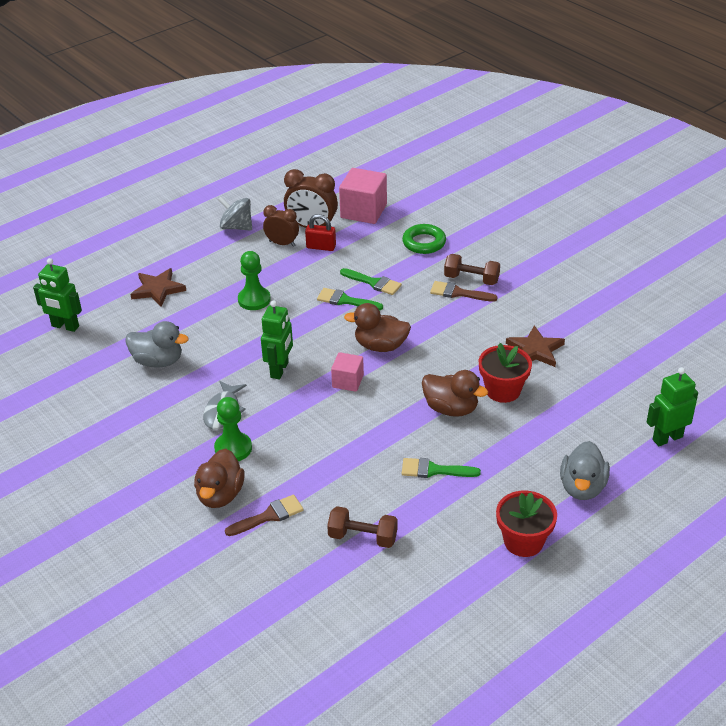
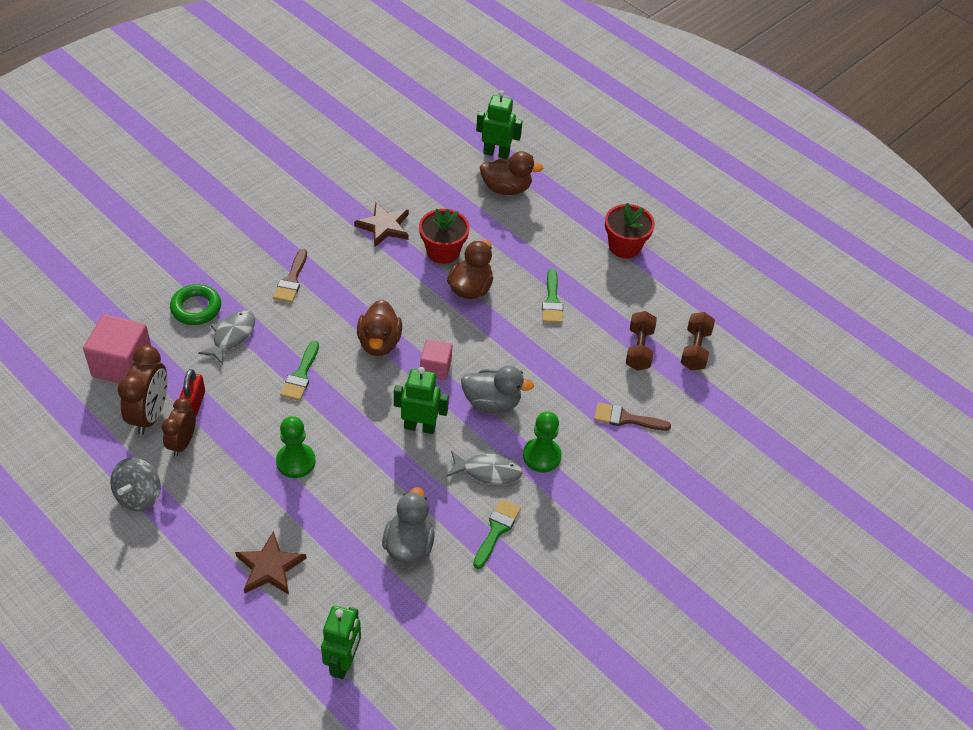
camera: 100 degrees left, 10 degrees up
(220, 495) = (606, 460): brown duck -> brown duck (506, 188)
(269, 516) = (626, 418): brown brush -> brown brush turned 45 degrees counterclockwise
(374, 283) = (269, 351): green brush -> green brush (496, 530)
(391, 262) = (232, 336): none -> grey fish
(471, 279) = (268, 269): brown dumbbell -> brown dumbbell (695, 349)
(582, 487) = (560, 208): grey duck -> grey duck (492, 402)
(667, 438) = (496, 153): green robot -> green robot turned 135 degrees clockwise

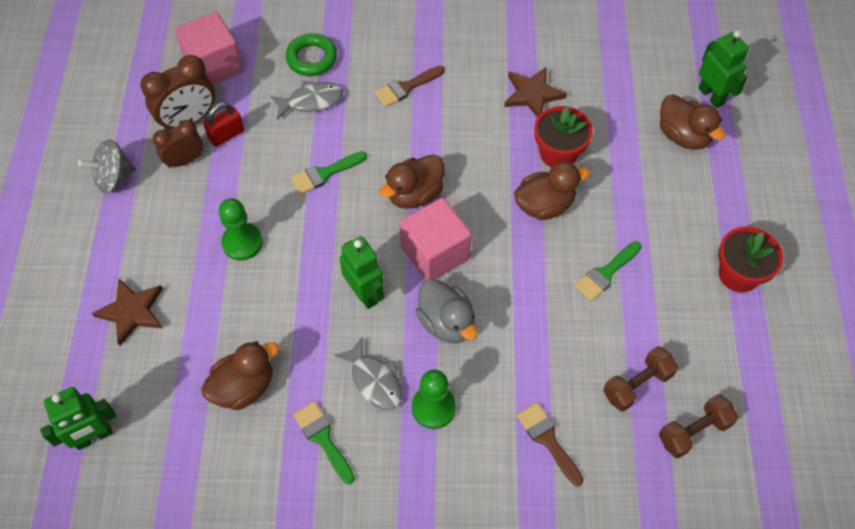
camera: 50 degrees right, 10 degrees up
(409, 545) = (244, 387): grey duck -> brown duck
(435, 368) = (435, 253): pink cube -> pink cube, size x1.70
(496, 530) = (323, 438): green brush -> green brush turned 105 degrees counterclockwise

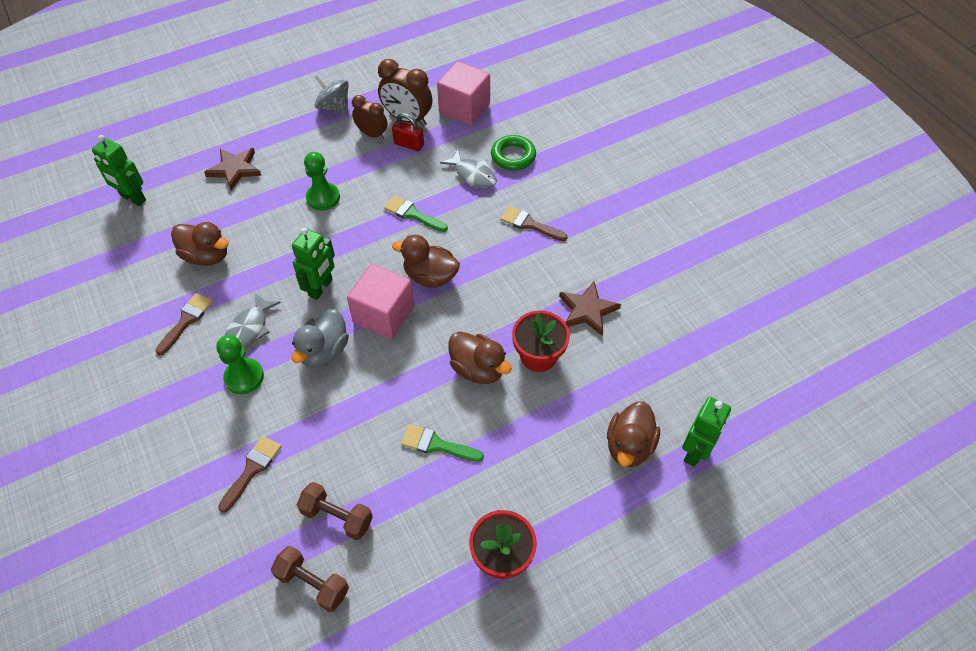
camera: 60 degrees right, 5 degrees down
(323, 438) = (186, 320): green brush -> brown brush

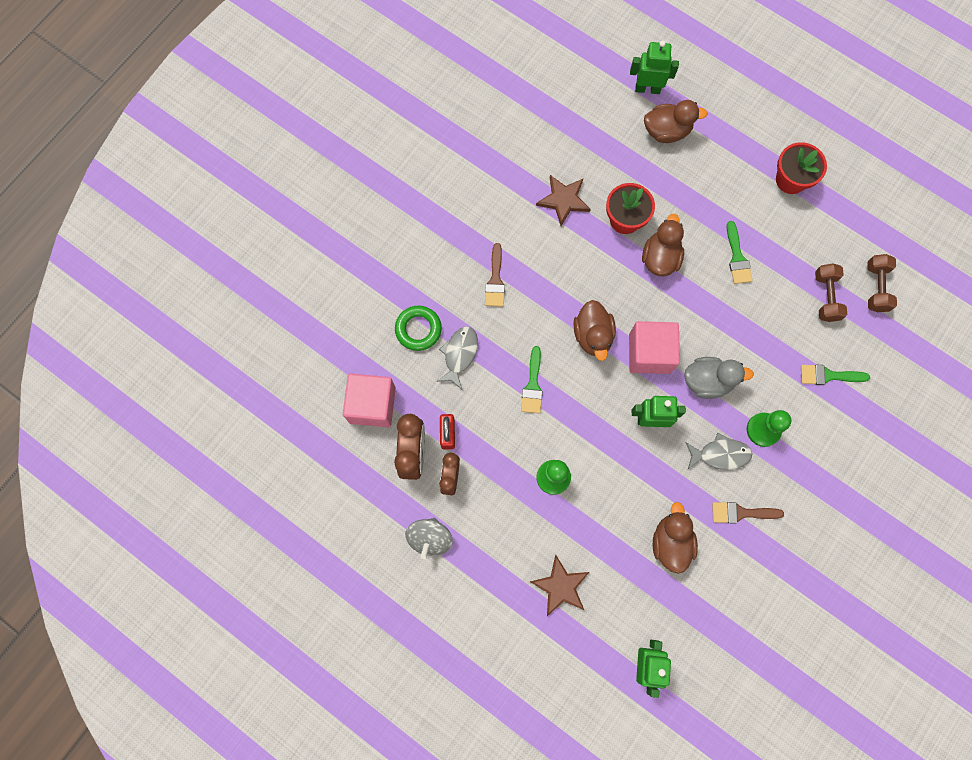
camera: 115 degrees left, 20 degrees up
(252, 469) = (828, 375): brown brush -> green brush

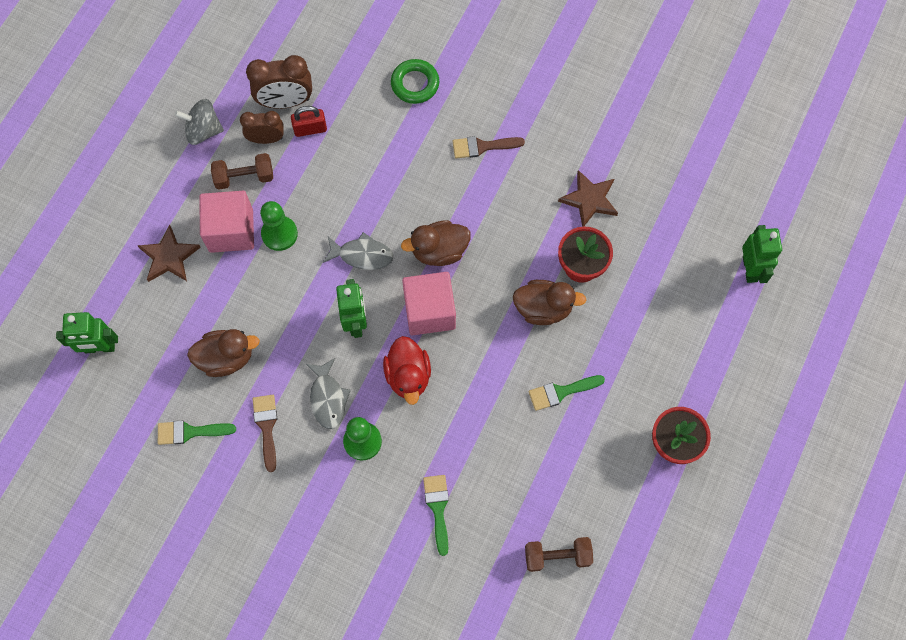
camera: 80 degrees right, 5 degrees down
(372, 405) = (329, 57): pink cube -> pink cube (231, 230)
(459, 354) = (395, 126): grey fish -> grey fish (362, 255)
(532, 385) = (374, 200): green brush -> green brush (190, 432)
(666, 131) = (701, 296): brown duck -> none
(707, 381) = (408, 376): grey duck -> red duck
(826, 297) = (533, 497): brown dumbbell -> brown dumbbell (244, 177)

